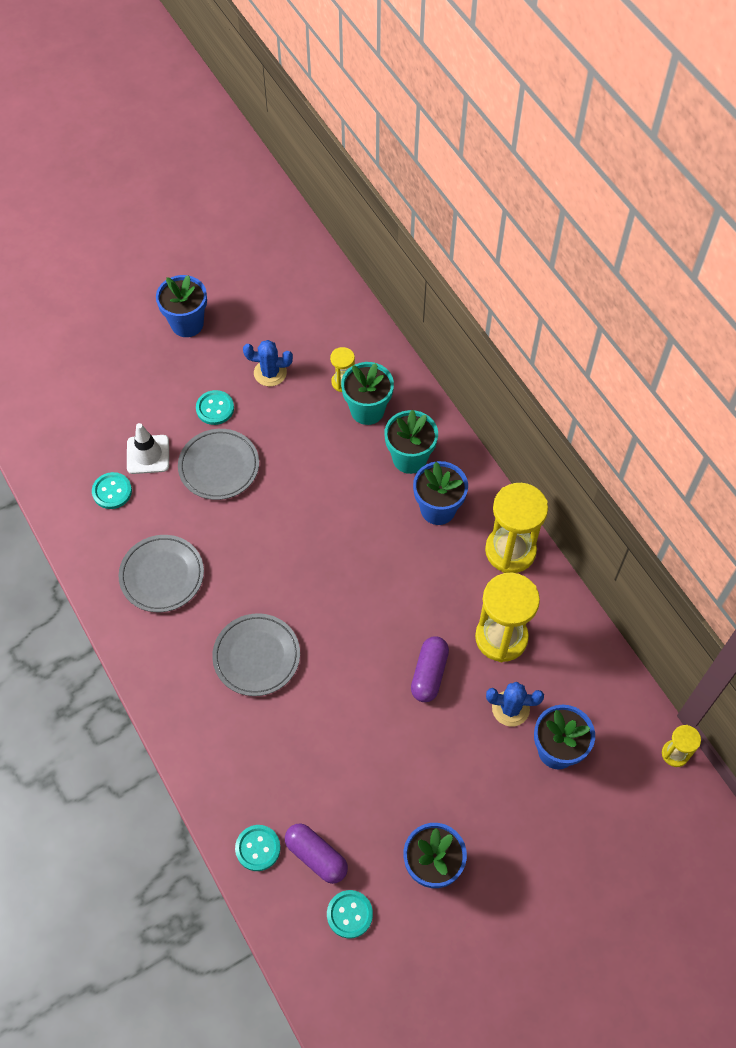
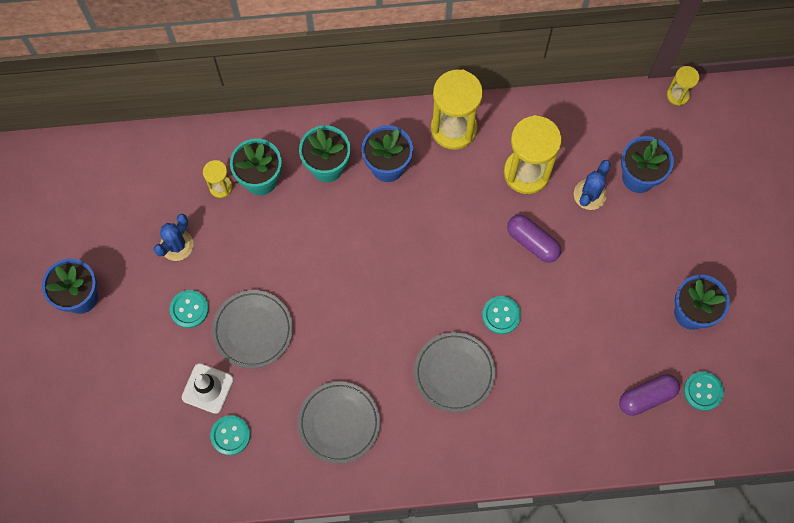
camera: 65 degrees left, 10 degrees up
(258, 848) = (621, 440): turquoise button -> turquoise button (501, 315)

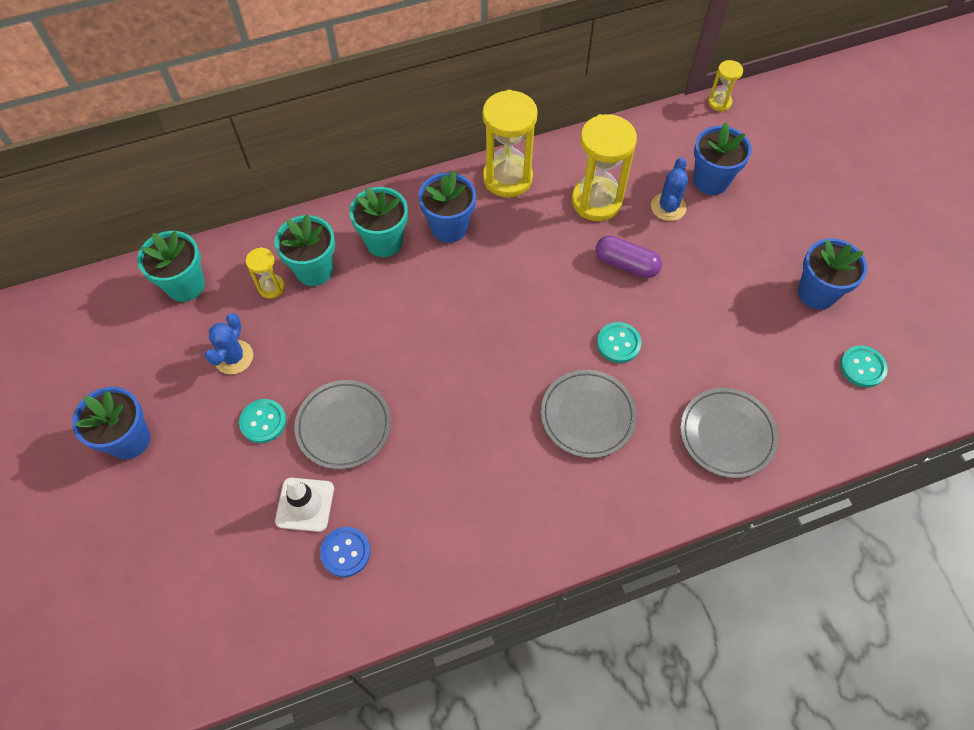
camera: 15 degrees left, 10 degrees down
(149, 167) = (185, 285): none -> turquoise flower pot
(230, 435) = (345, 552): turquoise button -> blue button
(339, 423) = (472, 504): grey plate -> grey plate (727, 434)
(647, 397) = (806, 388): purple capsule -> none

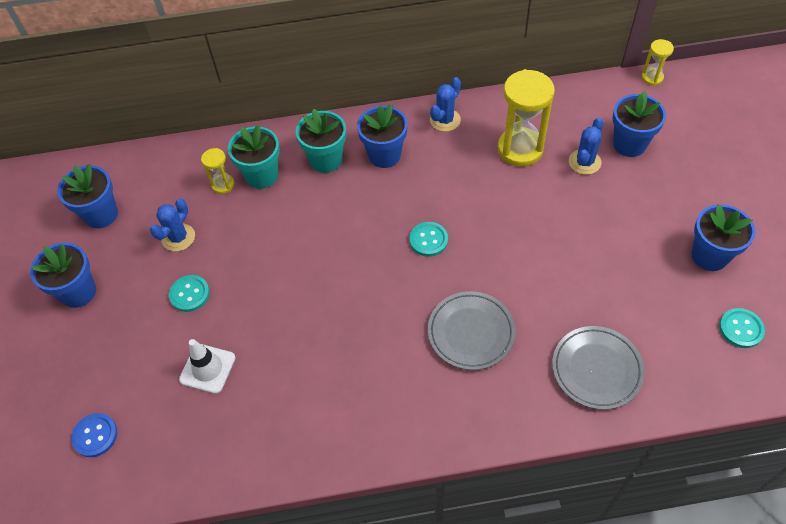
camera: 15 degrees right, 5 degrees down
(133, 343) = (101, 214): none -> blue flower pot
(185, 285) = (154, 174): turquoise flower pot -> none
(344, 426) = (256, 308): grey plate -> none
(345, 552) = (232, 415): blue button -> blue button (95, 435)
(507, 178) = (445, 120): yellow hourglass -> blue cactus
(618, 343) = (513, 274): turquoise button -> turquoise button (428, 240)
(626, 264) = (535, 206): purple capsule -> none

